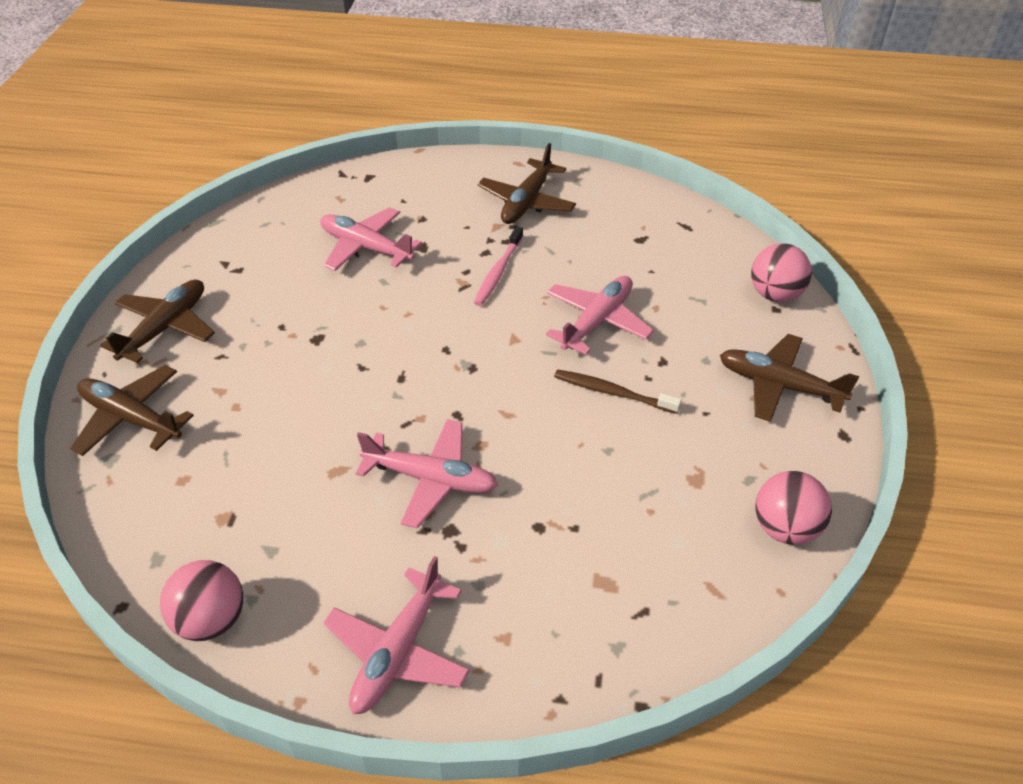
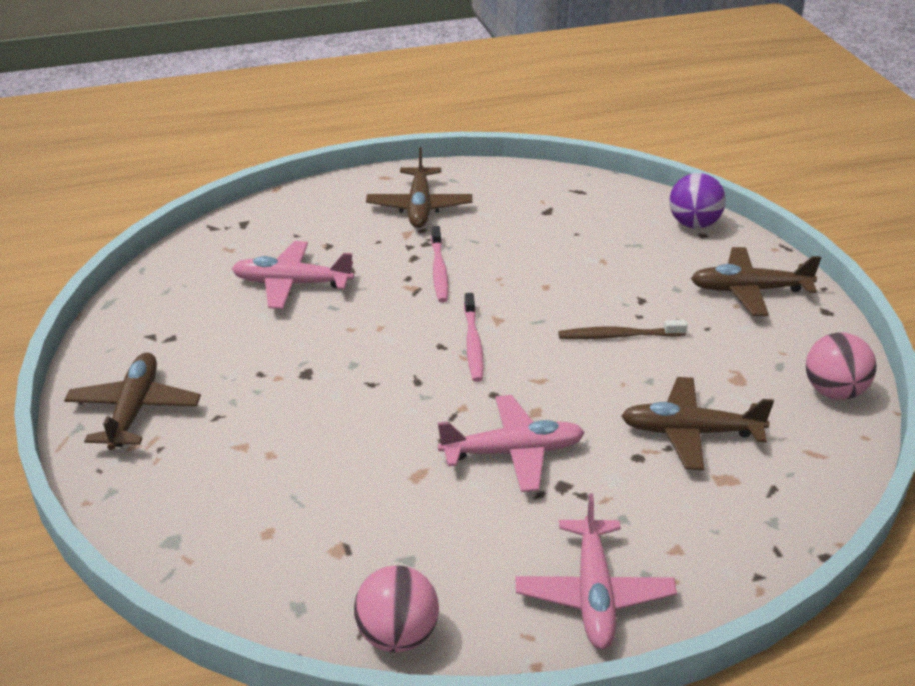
camera: 25 degrees left, 10 degrees down
(131, 418) = (165, 499): brown plane -> brown plane (690, 432)
(475, 356) = (473, 344): none -> pink toothbrush
(597, 321) = (561, 285): pink plane -> none
(775, 294) = (694, 224): pink ball -> purple ball

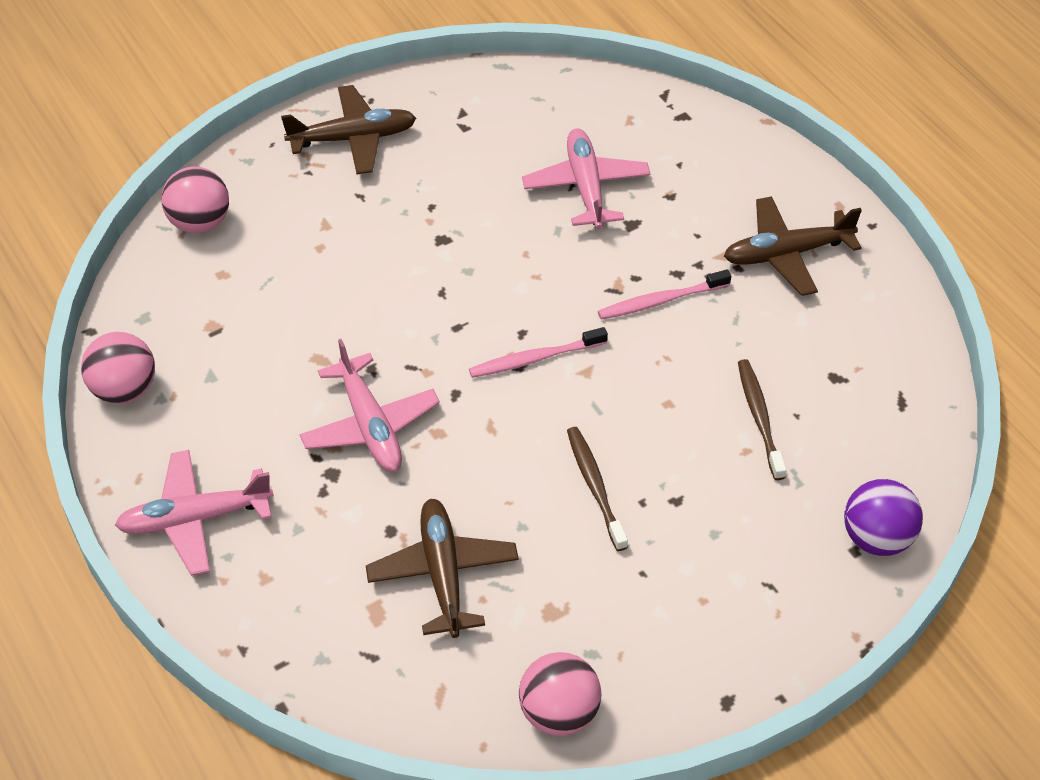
camera: 75 degrees right, 15 degrees up
(180, 542) = (200, 222): none -> pink ball
(574, 249) = (759, 418): none -> brown toothbrush
(749, 290) = (741, 612): brown plane -> none

